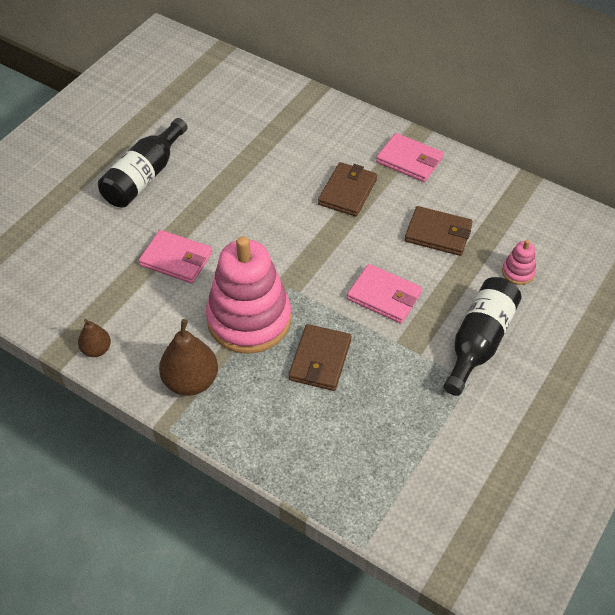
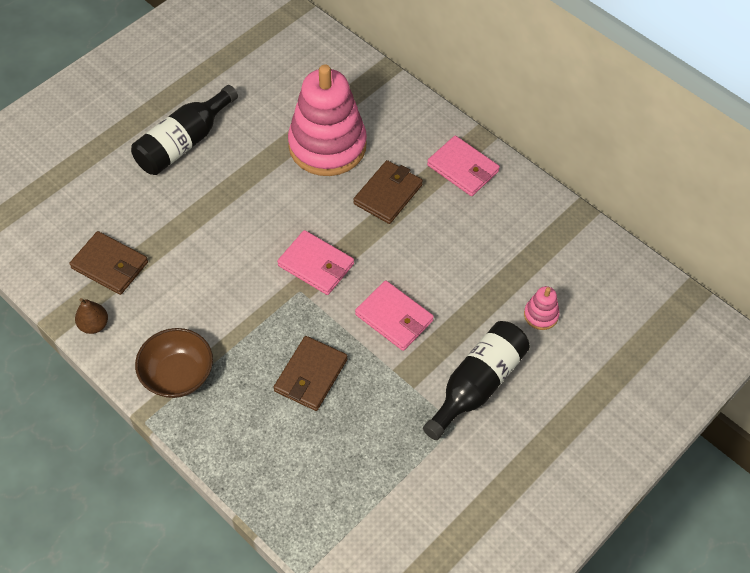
camera: 10 degrees right, 5 degrees up
(176, 259) = (194, 241): pink wallet -> pink wallet (316, 265)
(191, 381) = (178, 375): brown pear -> brown bowl
(249, 319) = (251, 319): pink stacking toy -> pink stacking toy (327, 146)
(438, 233) = (469, 257): brown wallet -> brown wallet (110, 265)

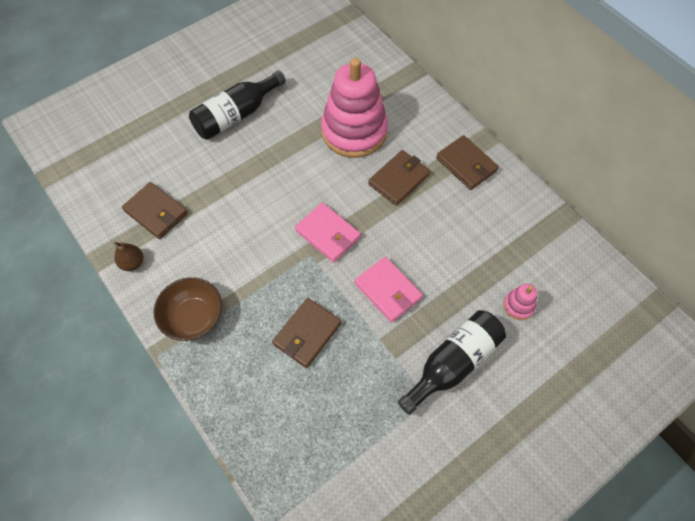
camera: 10 degrees right, 5 degrees up
(463, 168) = (466, 164): pink wallet -> brown wallet

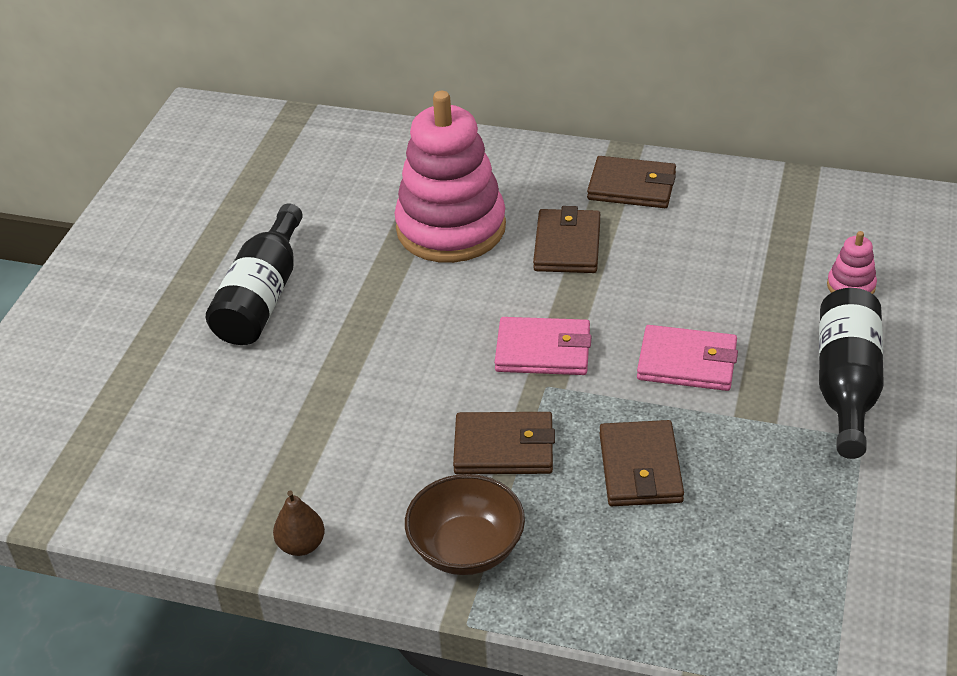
camera: 35 degrees left, 20 degrees down
(156, 212) = (269, 468): brown wallet -> brown wallet (504, 448)

